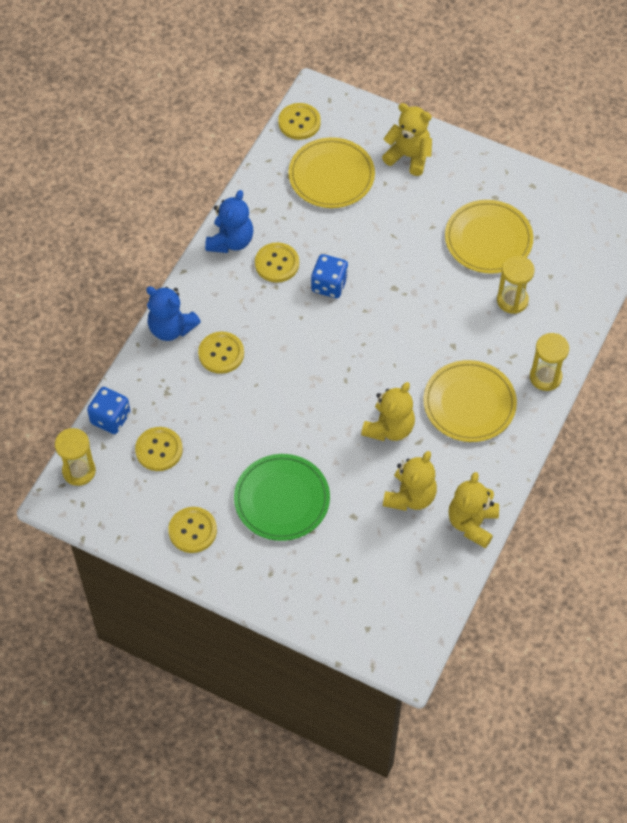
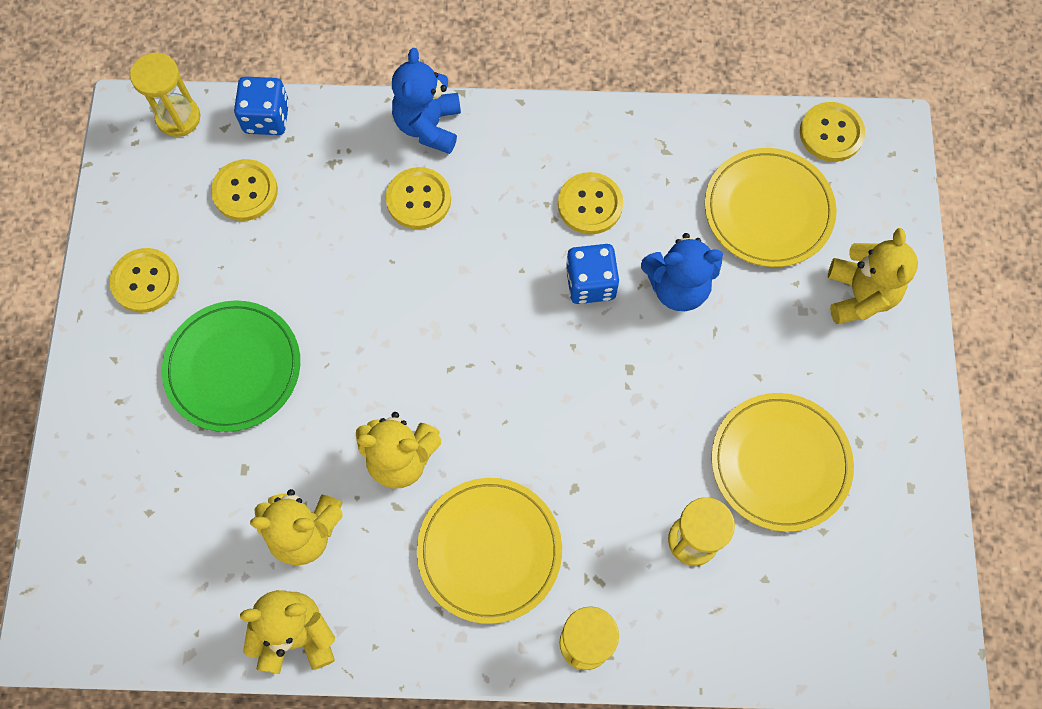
camera: 65 degrees right, 10 degrees up
(230, 241) = (595, 135): blue teddy bear -> blue teddy bear (677, 287)

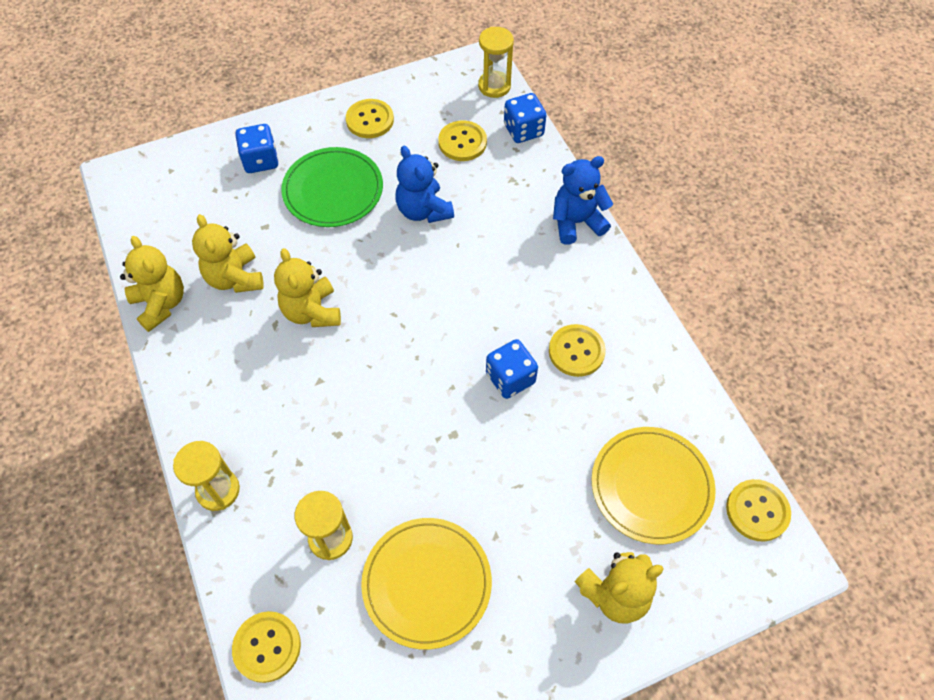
camera: 65 degrees right, 10 degrees down
(133, 438) = (260, 160): none -> blue dice
(418, 199) = (514, 240): yellow button -> yellow button (267, 647)
(489, 550) = (265, 396): yellow plate -> none
(677, 287) = (541, 442): blue teddy bear -> blue teddy bear (423, 210)

